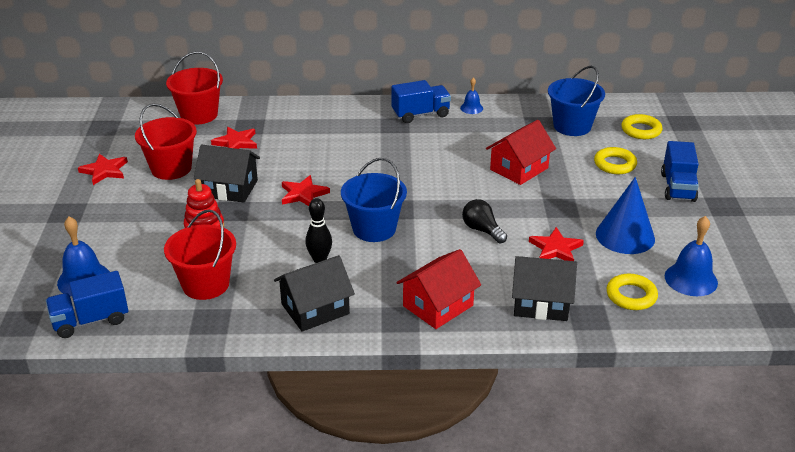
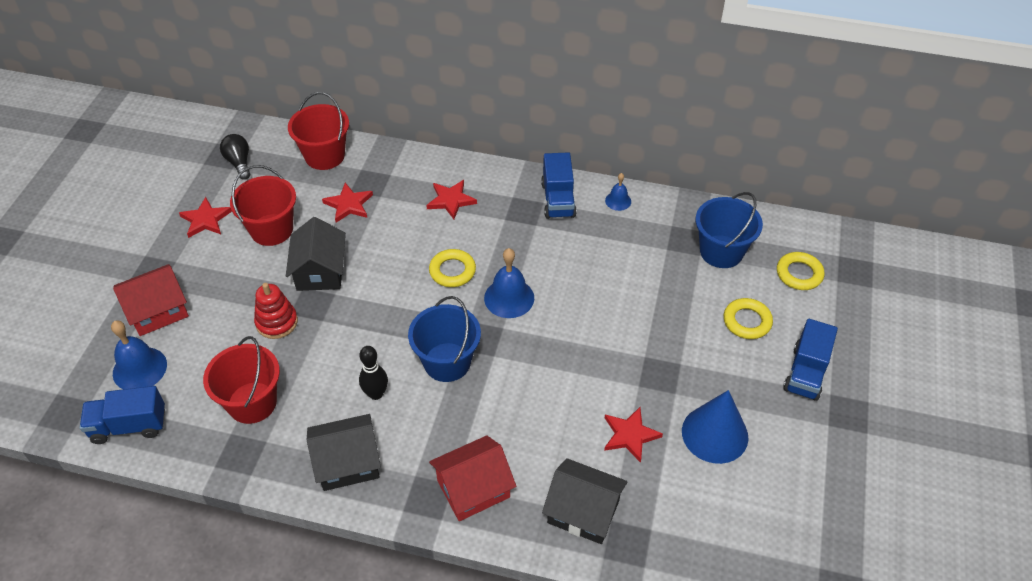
camera: 15 degrees right, 15 degrees up
(229, 188) = (320, 271): black house -> black house turned 60 degrees clockwise
(303, 194) = (392, 295): red star -> red star (451, 200)
(420, 114) = (558, 200): blue truck -> blue truck turned 90 degrees clockwise
(482, 230) = (560, 390): black light bulb -> black light bulb (239, 163)
(519, 169) = (635, 306): red house -> red house (157, 311)
(631, 296) = (686, 524): yellow ring -> yellow ring (452, 271)
(691, 279) = (763, 516): blue bell -> blue bell (509, 298)

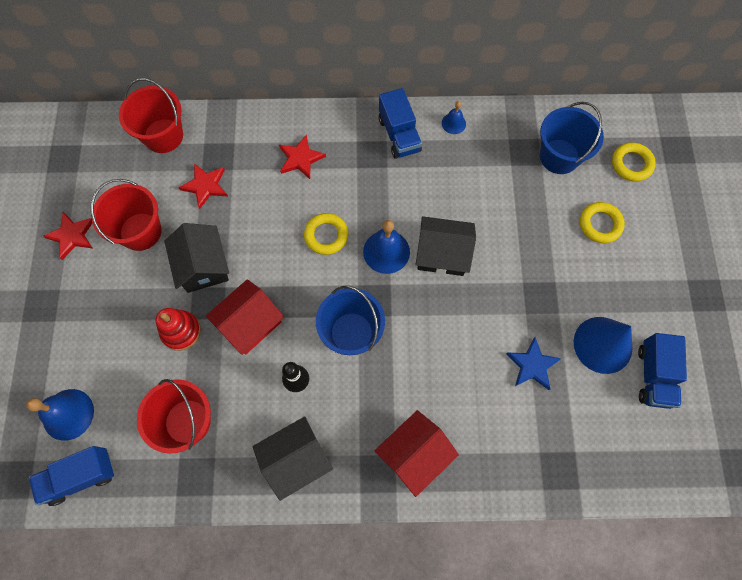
camera: 15 degrees left, 20 degrees up
(157, 311) = (62, 348): red house -> red house (249, 323)
(239, 163) = (82, 163): black light bulb -> none
(583, 511) = (514, 450): black house -> black house (442, 254)
(630, 435) = (532, 365): red star -> blue star
(806, 373) = (662, 264): blue truck -> blue truck (654, 375)

